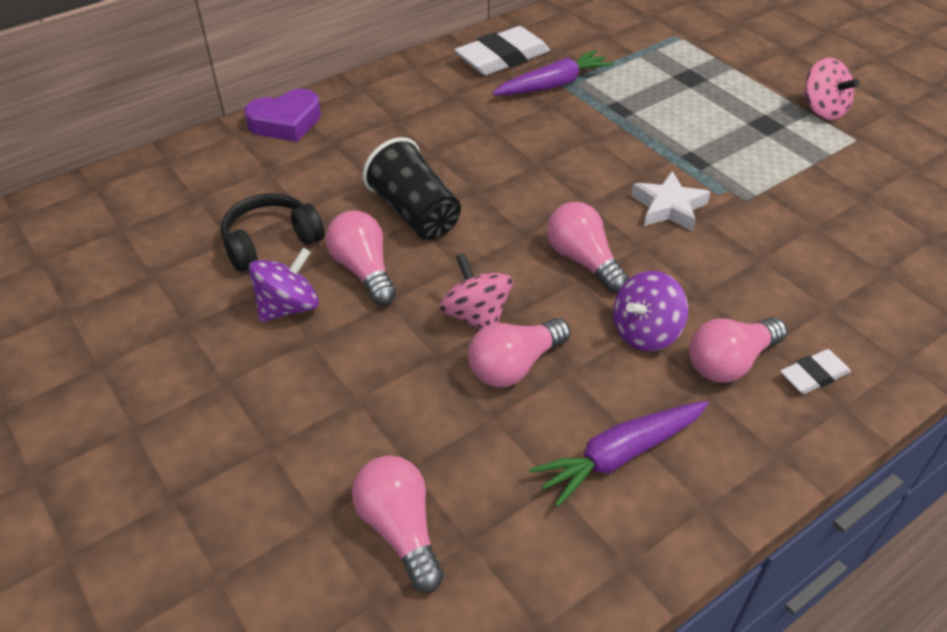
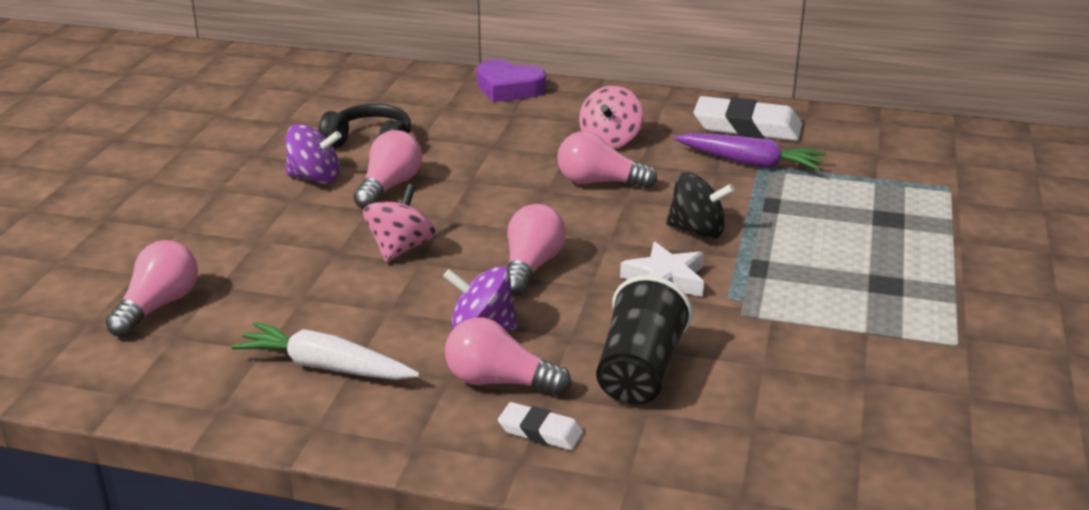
camera: 50 degrees right, 15 degrees down
(415, 213) = (481, 177): black cup -> black cup (640, 371)
(514, 366) = (367, 285): pink light bulb -> pink light bulb (599, 182)
(619, 157) = (697, 231): none -> black spinning top
(620, 455) = (326, 367): purple carrot -> white carrot
(822, 110) = (974, 307): pink spinning top -> pink spinning top (610, 140)

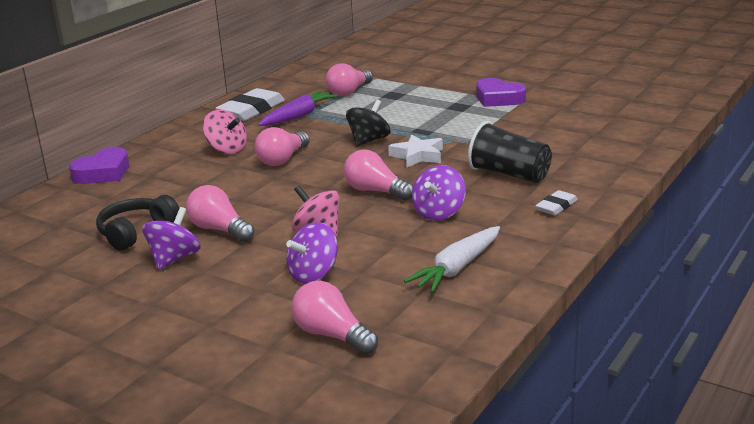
camera: 70 degrees left, 5 degrees down
(292, 267) = (314, 275): none -> purple spinning top
(499, 381) = (501, 213): pink light bulb -> pink light bulb (349, 92)
(955, 318) = (498, 98): none -> purple heart

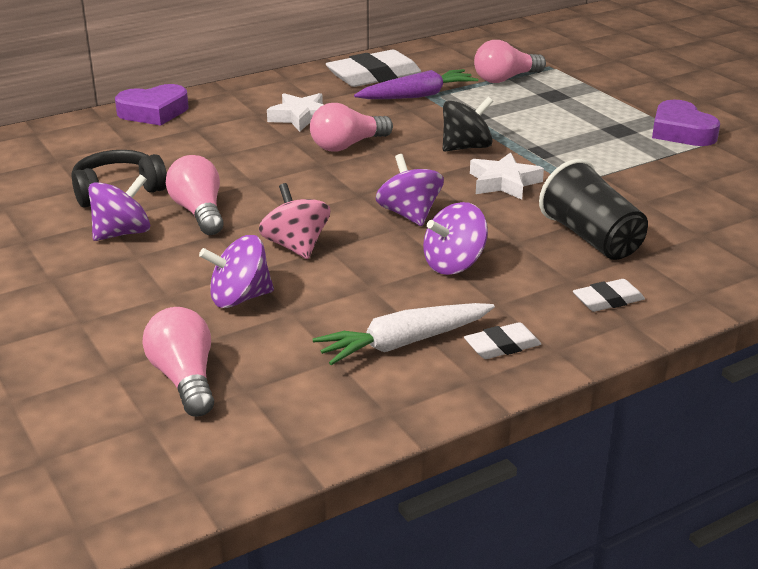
camera: 25 degrees right, 5 degrees up
(227, 149) = (301, 117): pink spinning top -> white star
(375, 191) = (409, 214): pink light bulb -> purple spinning top
(521, 251) = (502, 346): none -> white eraser

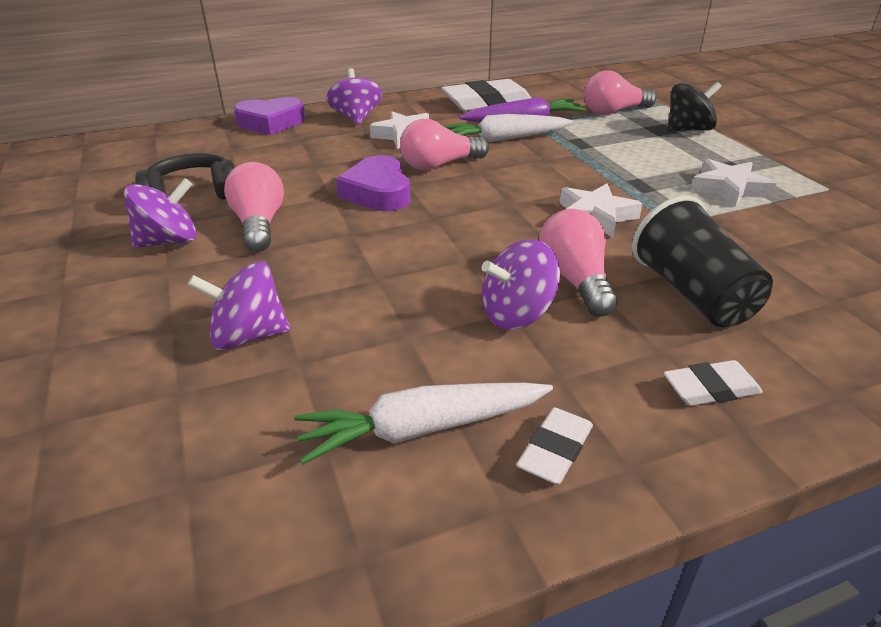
camera: 10 degrees right, 5 degrees up
(185, 379) = (118, 455): pink light bulb -> pink light bulb (575, 280)
(296, 246) = (342, 273): pink spinning top -> none
(403, 115) = (504, 139): none -> white carrot
(409, 214) = (481, 245): purple spinning top -> purple spinning top (356, 118)
(466, 147) = (561, 175): black spinning top -> black spinning top (688, 130)
(502, 346) = (555, 450): white eraser -> white eraser turned 45 degrees counterclockwise
(619, 150) = (728, 188): none -> white star
(681, 131) = (799, 174): purple heart -> purple heart (378, 192)

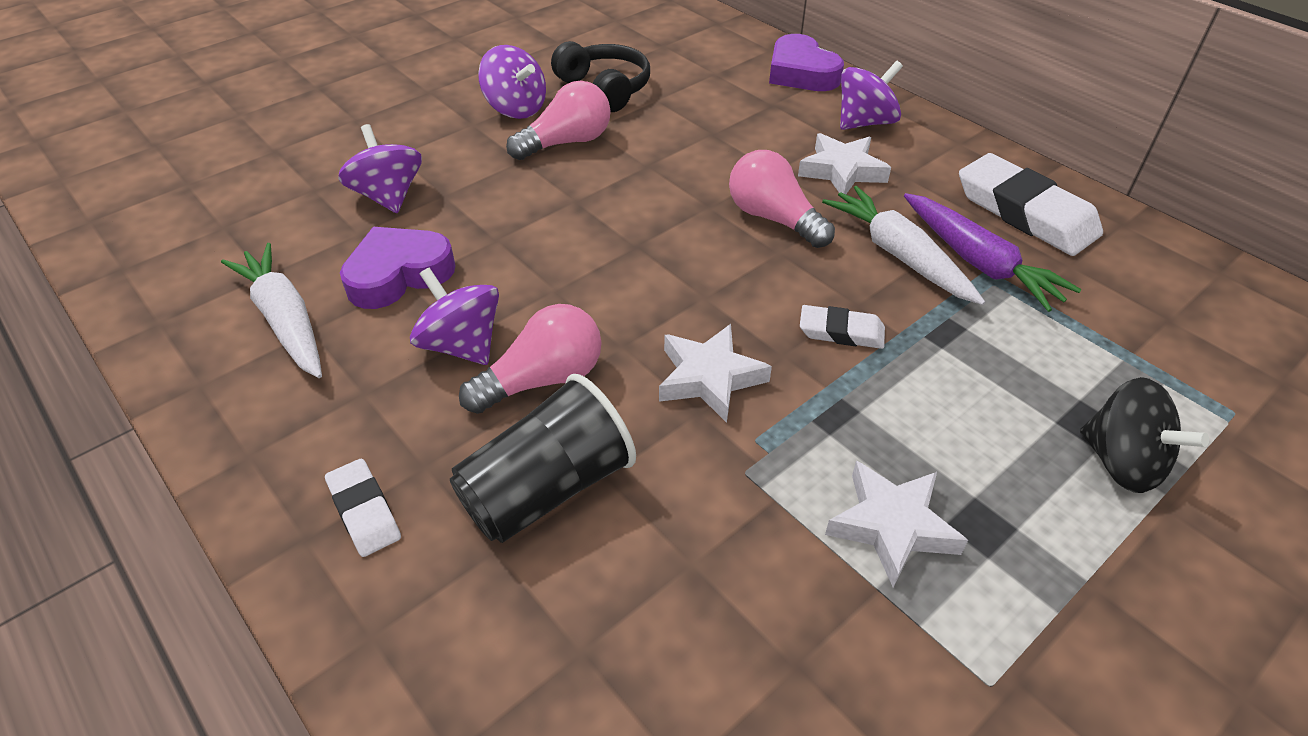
camera: 70 degrees right, 10 degrees up
(378, 192) = (674, 192): purple heart -> purple heart (398, 274)
(555, 450) = (265, 403): white eraser -> white eraser (841, 332)
(614, 112) = (1120, 355): pink light bulb -> none

